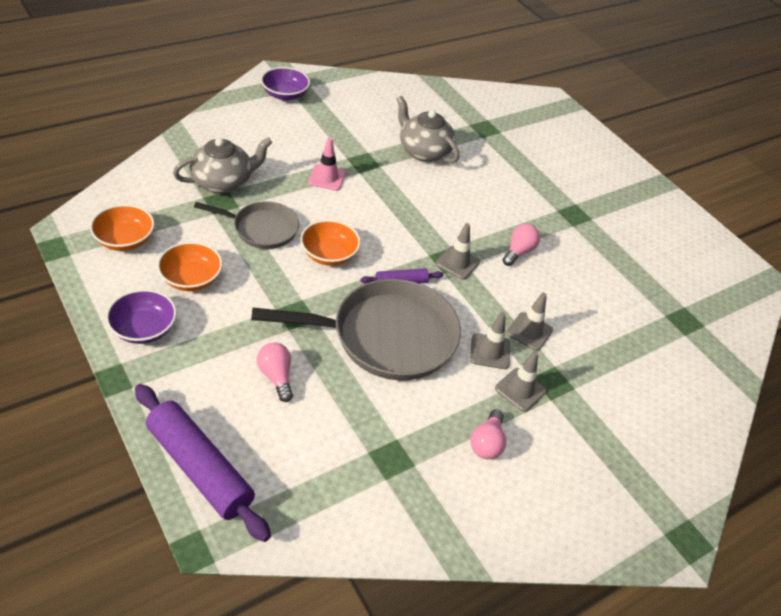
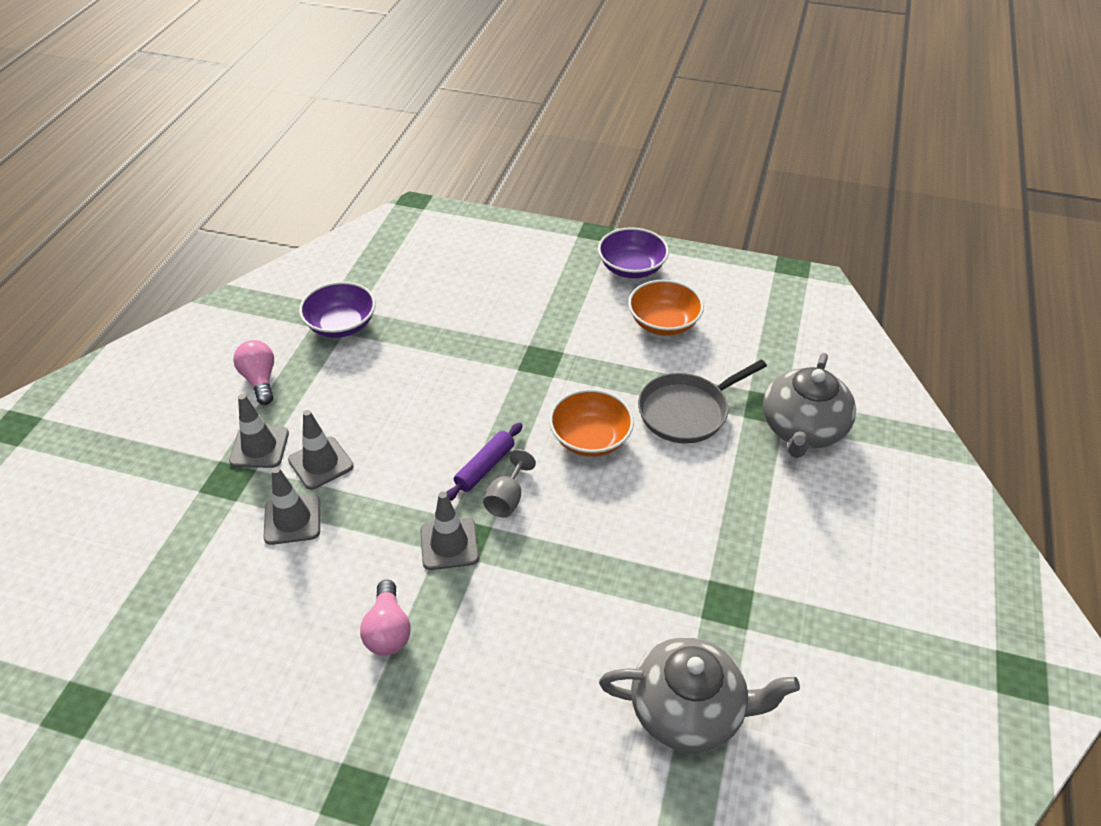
camera: 145 degrees right, 0 degrees up
(125, 240) = (764, 310): orange bowl -> none
(200, 468) = (466, 230): purple rolling pin -> none
(276, 376) = (490, 307): pink light bulb -> none
(285, 94) = (985, 632): purple bowl -> purple bowl (341, 325)
(327, 178) = (727, 534): pink traffic cone -> none
(386, 336) = (438, 402): grey pan -> none
(407, 260) = (507, 498): none -> grey goblet

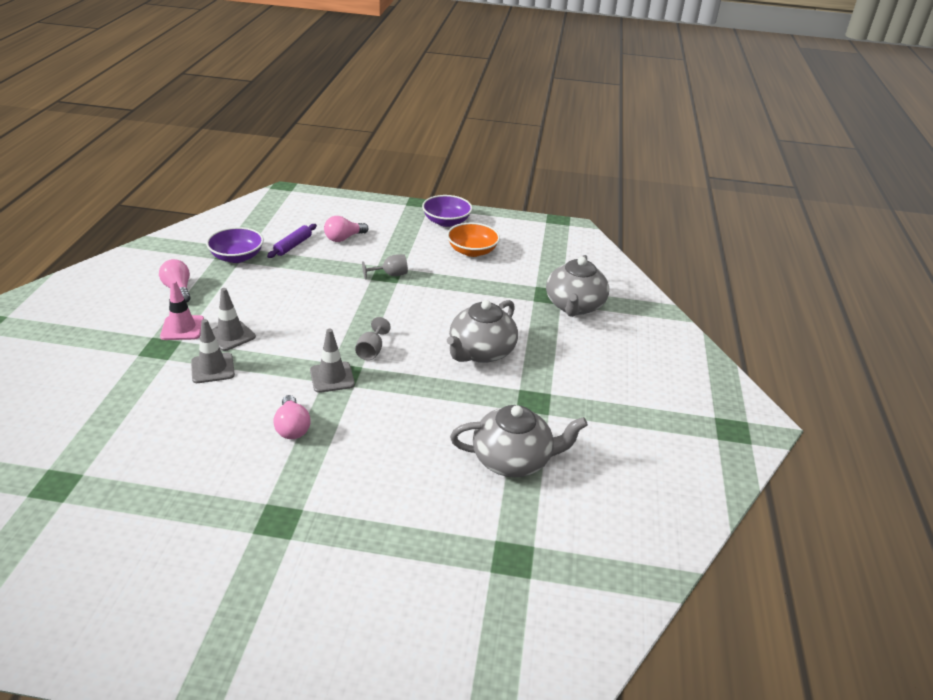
camera: 10 degrees left, 10 degrees down
(259, 447) = (182, 328): grey traffic cone -> pink traffic cone
(484, 467) = (353, 334): purple rolling pin -> purple rolling pin (293, 245)
(487, 295) = (344, 238): none -> pink light bulb
(545, 363) = (390, 275): none -> grey goblet
(590, 438) = (427, 315): orange bowl -> none
(660, 509) = (481, 352): none -> grey teapot
(687, 411) = (494, 299): grey pan -> none

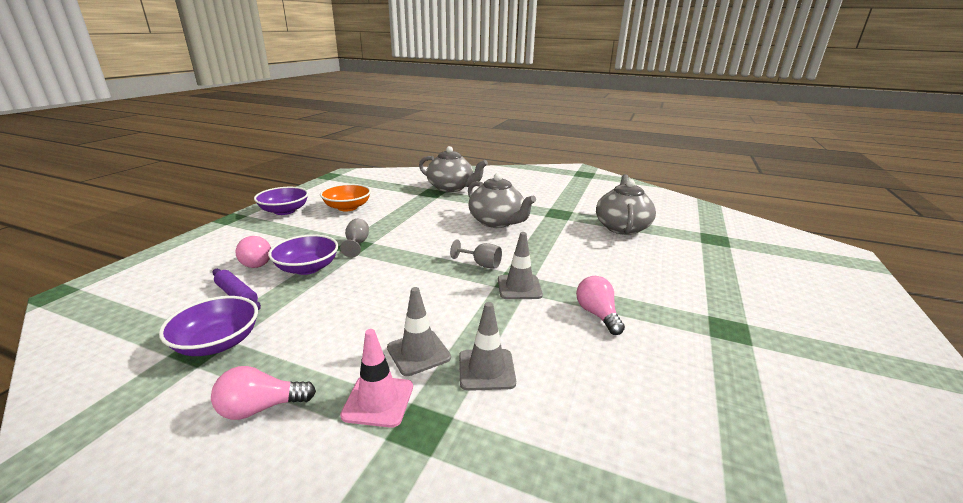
camera: 75 degrees left, 10 degrees down
(292, 427) = (597, 314): pink light bulb -> pink light bulb turned 105 degrees counterclockwise
(339, 262) = (307, 268): none -> purple bowl

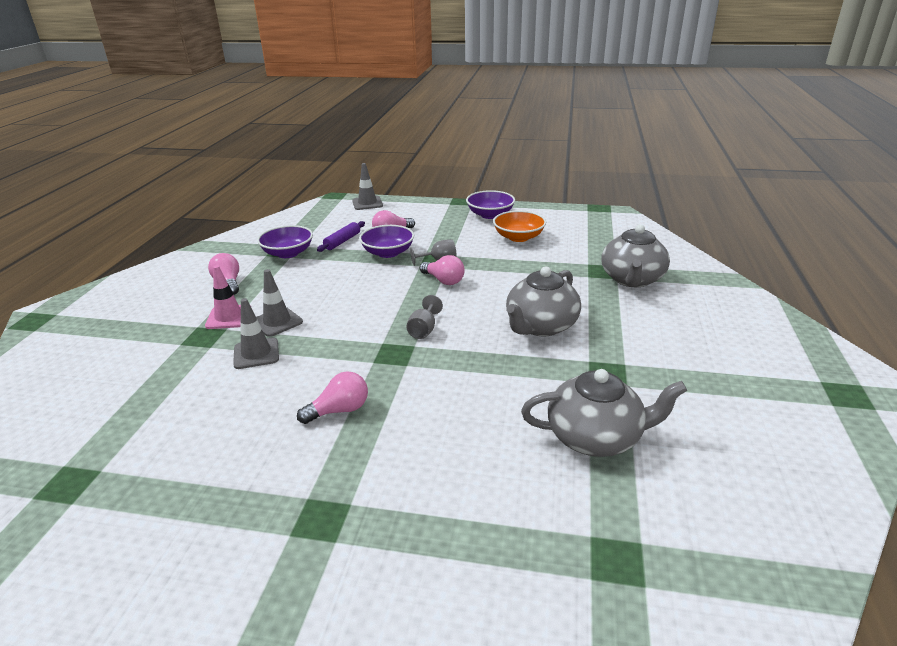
camera: 80 degrees right, 5 degrees up
(399, 246) = (443, 280): none -> pink light bulb
(519, 287) = (382, 357): grey traffic cone -> grey traffic cone (367, 203)

